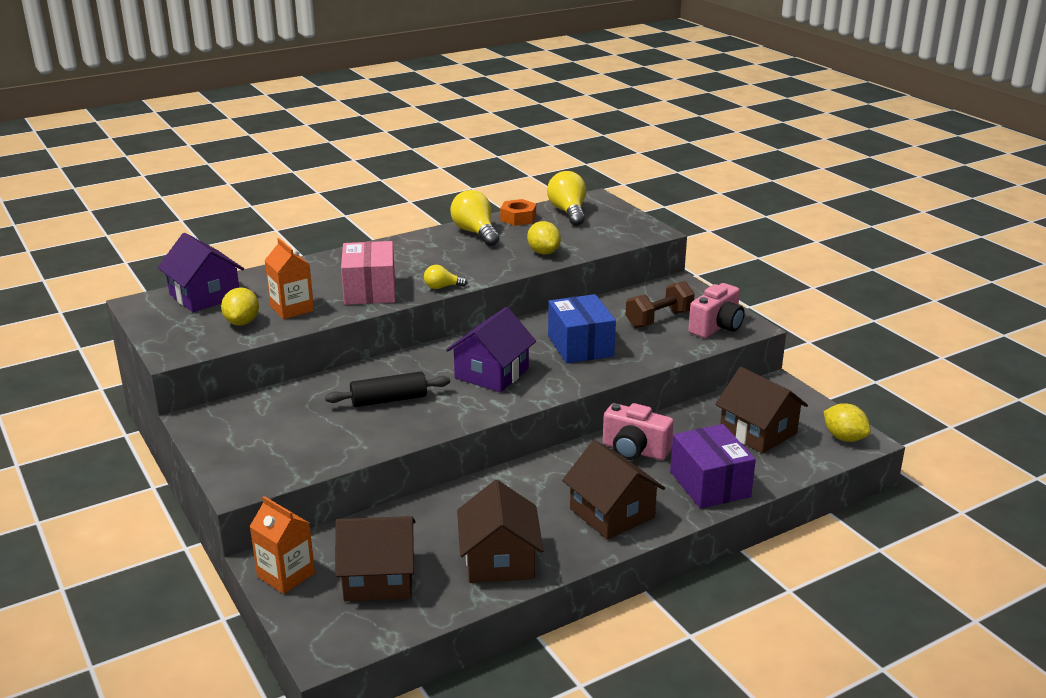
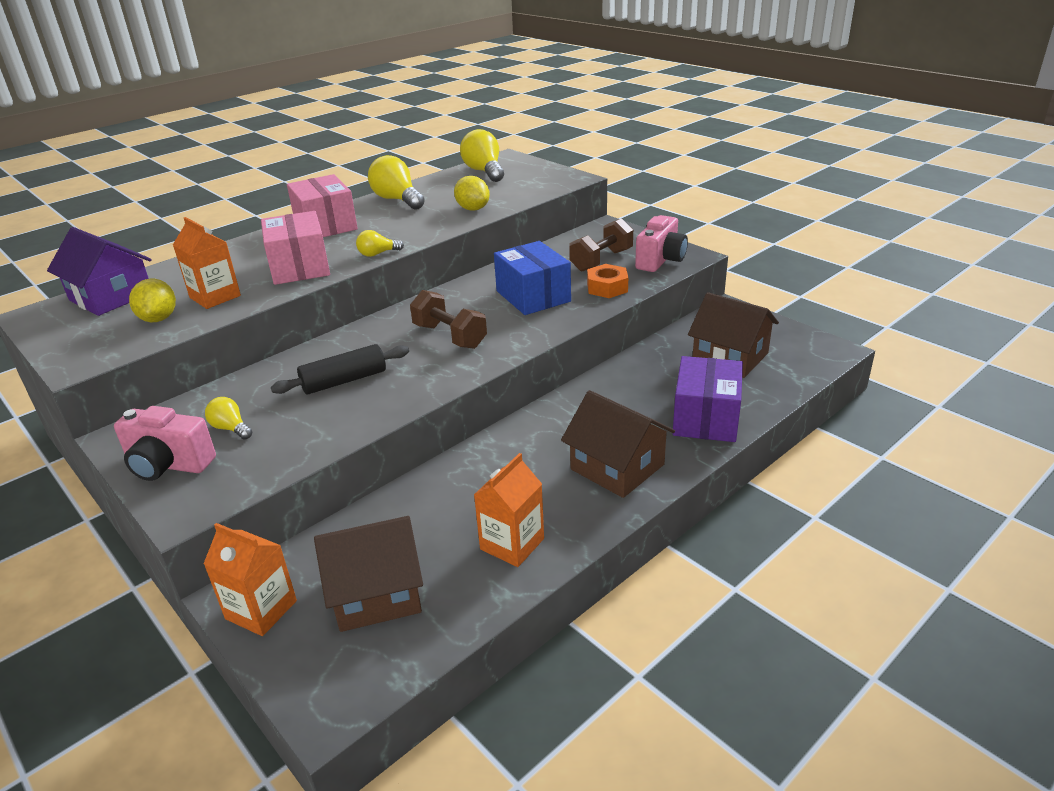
camera: 10 degrees left, 5 degrees up
(286, 426) = (231, 428): none -> yellow light bulb
(402, 251) = (326, 225): none -> pink box
(491, 373) = (449, 336): purple house -> brown dumbbell
(499, 560) = (512, 544): brown house -> orange carton
(518, 218) = (436, 182): orange nut -> orange nut (607, 287)
(634, 450) = (615, 395): pink camera -> pink camera (168, 465)
(710, 484) = (706, 418): purple box -> purple box turned 45 degrees clockwise
(844, 438) = (815, 350): yellow lemon -> none

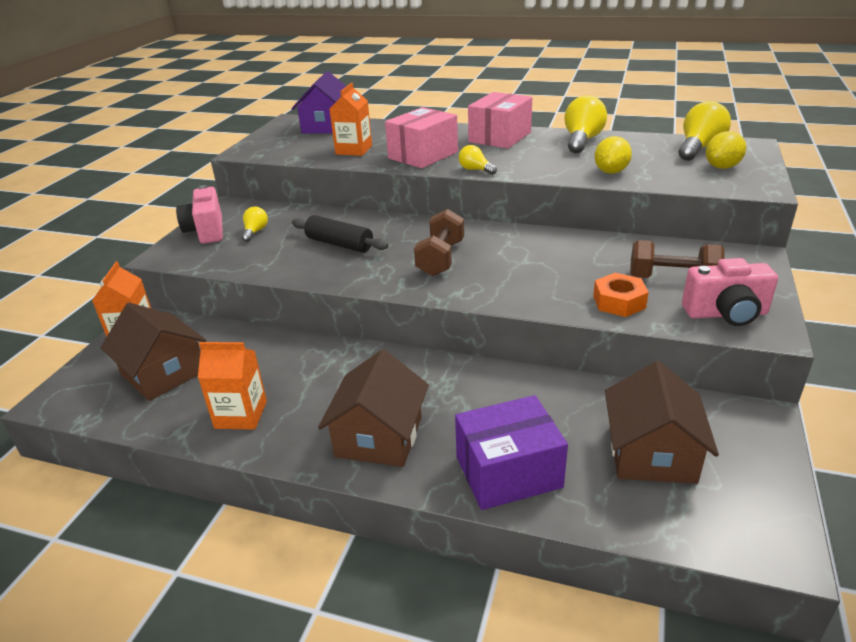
camera: 60 degrees right, 0 degrees up
(159, 319) = (311, 148): yellow lemon -> yellow lemon (722, 167)
(533, 296) = (551, 270): blue box -> none

